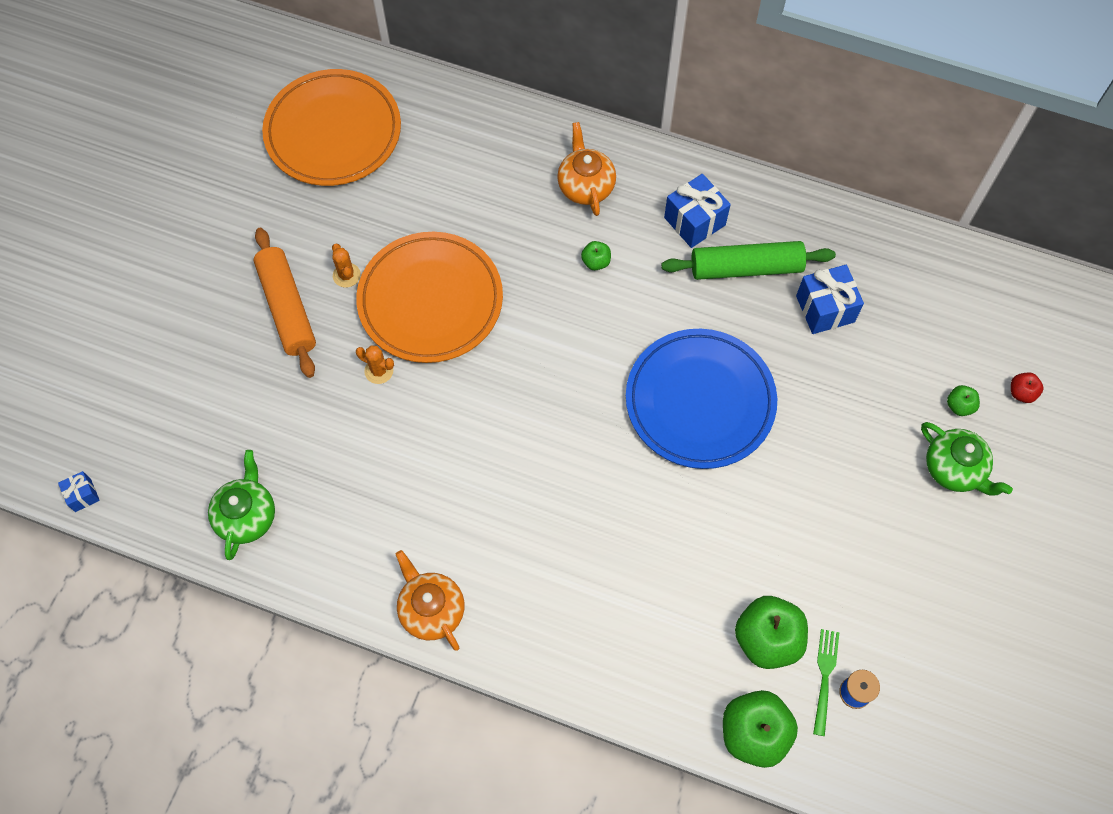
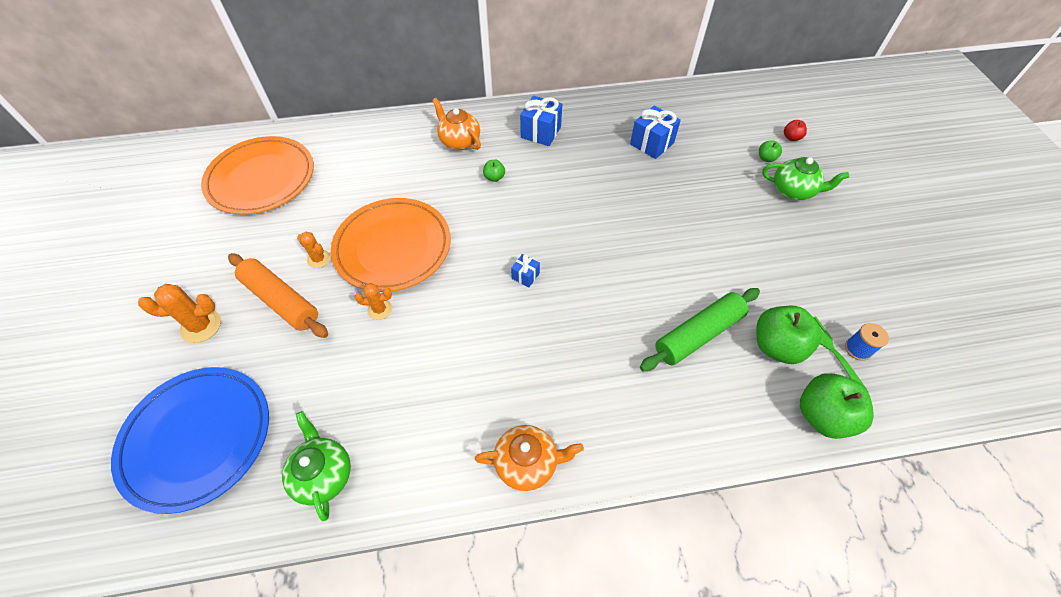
camera: 30 degrees left, 10 degrees down
(83, 495) = (148, 543): blue gift -> blue gift (525, 276)
(200, 297) = (201, 326): none -> orange cactus
(431, 610) = (527, 463): orange teapot -> orange teapot turned 150 degrees clockwise
(700, 401) = (618, 224): blue plate -> blue plate (198, 438)
(746, 267) = (589, 142): green rolling pin -> green rolling pin (698, 334)

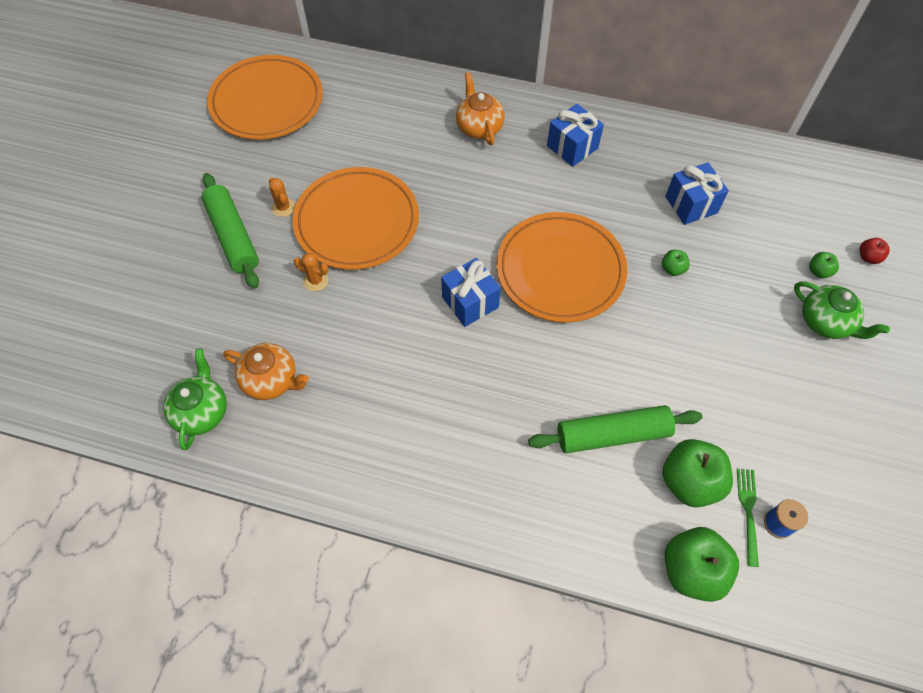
camera: 25 degrees right, 5 degrees up
(198, 438) = (116, 335): blue plate -> none
(201, 326) = (157, 233): orange cactus -> none
(281, 300) = (233, 236): orange rolling pin -> green rolling pin
(494, 177) = (494, 182): green apple -> green apple (672, 269)
(525, 276) = (470, 302): blue gift -> blue gift, size x1.85
(527, 463) = (377, 481): orange teapot -> orange teapot (271, 380)
(583, 224) = (560, 270): none -> orange plate

